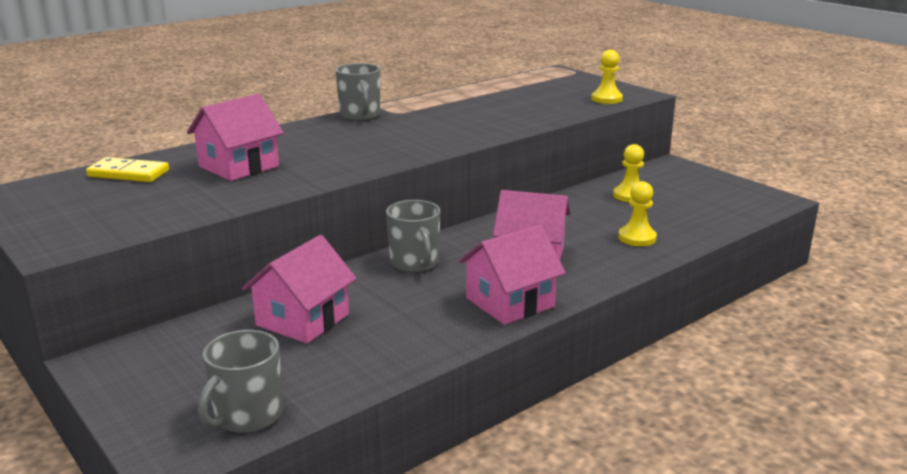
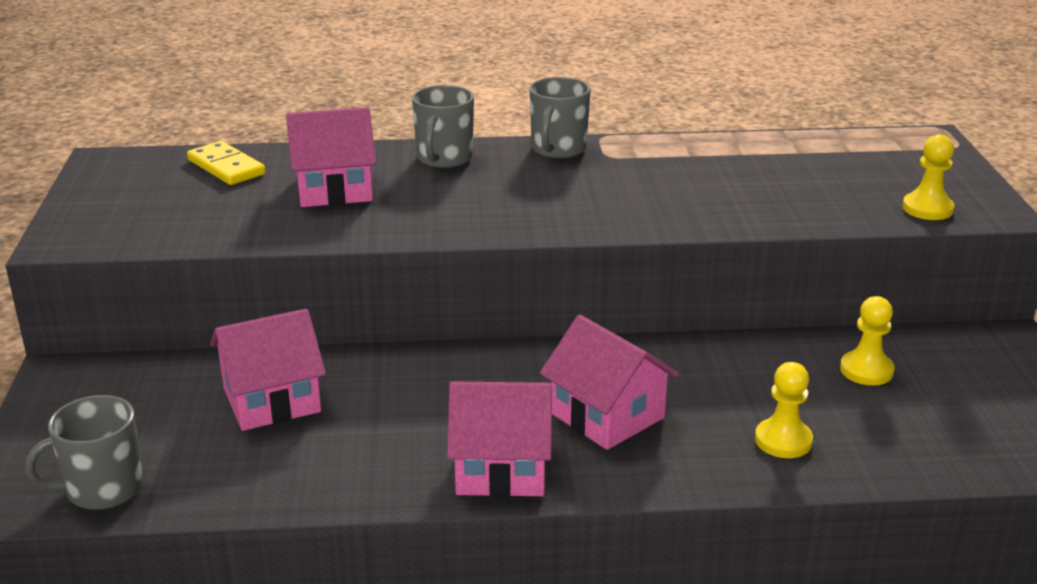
camera: 35 degrees right, 5 degrees up
(414, 263) = (465, 372): grey mug -> grey mug (444, 158)

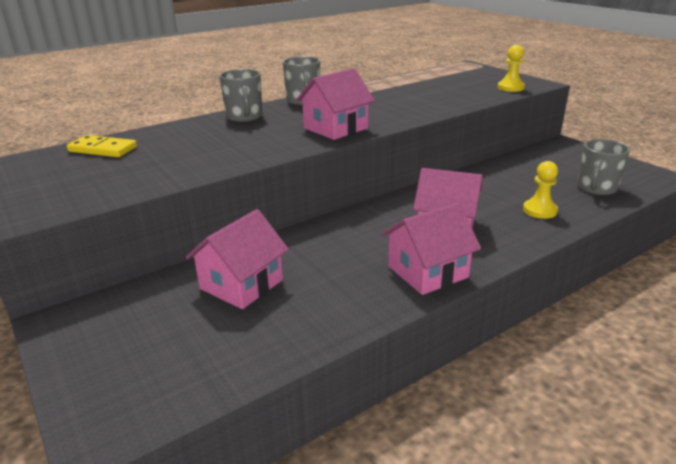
camera: 30 degrees left, 0 degrees up
(103, 489) = (177, 387): grey mug -> grey mug (596, 188)
(334, 189) = (195, 144): pink house -> pink house (335, 128)
(866, 370) = (530, 171): yellow pawn -> none

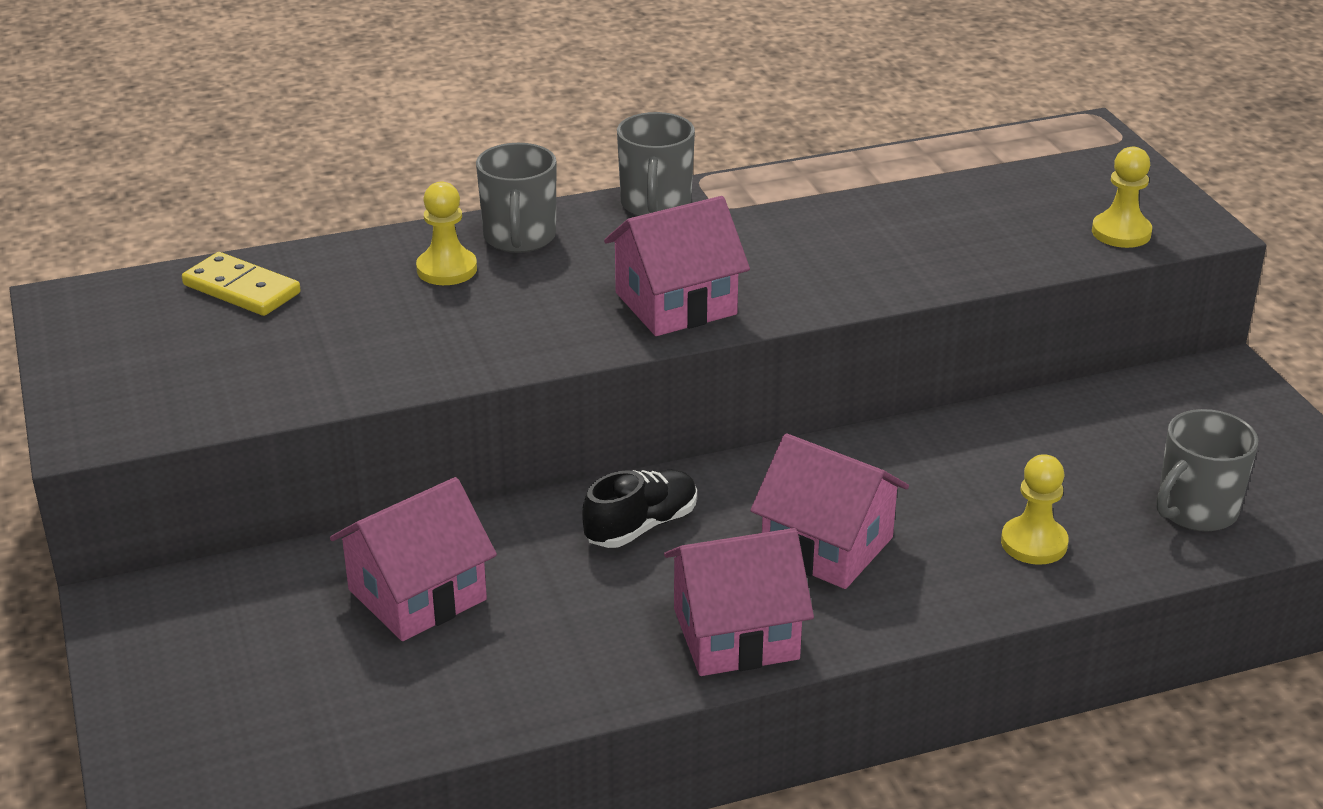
camera: 15 degrees right, 5 degrees up
(213, 130) = (447, 269): none -> yellow pawn
(348, 233) = (641, 526): none -> black shoe

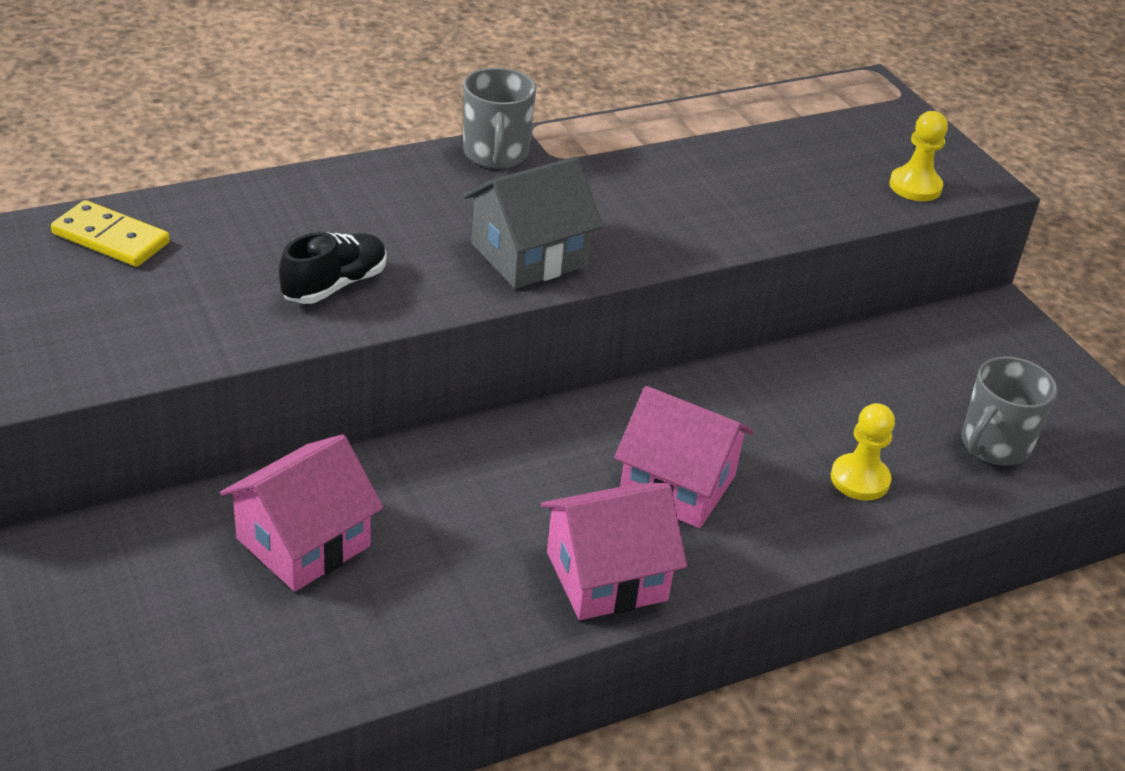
camera: 10 degrees left, 5 degrees up
(447, 269) = (308, 219): yellow pawn -> none
(519, 237) = (373, 186): grey mug -> none
(641, 526) = (505, 468): black shoe -> black shoe (334, 285)
(675, 304) = (528, 255): pink house -> grey house

